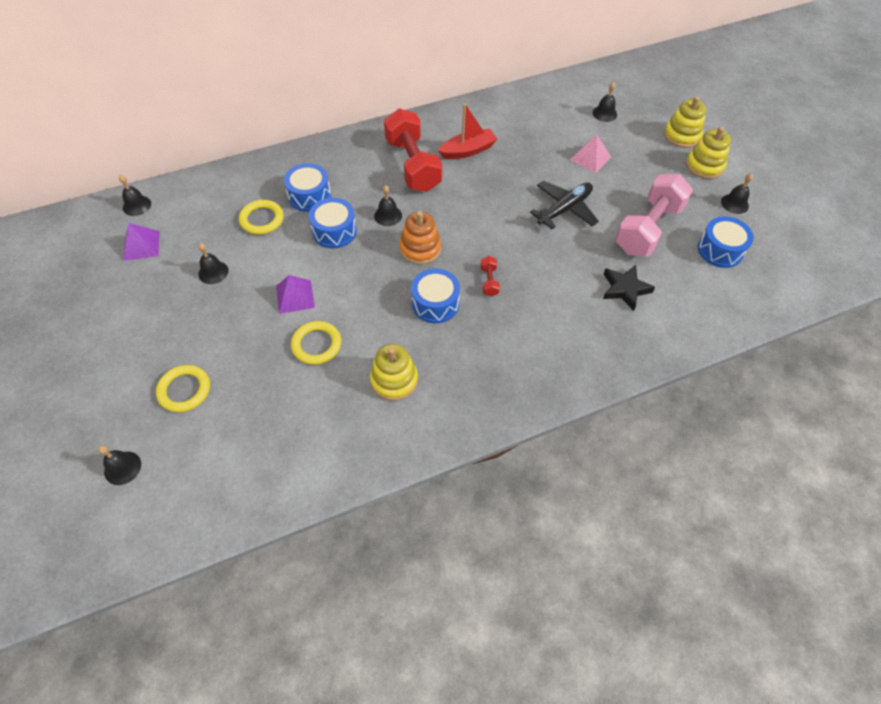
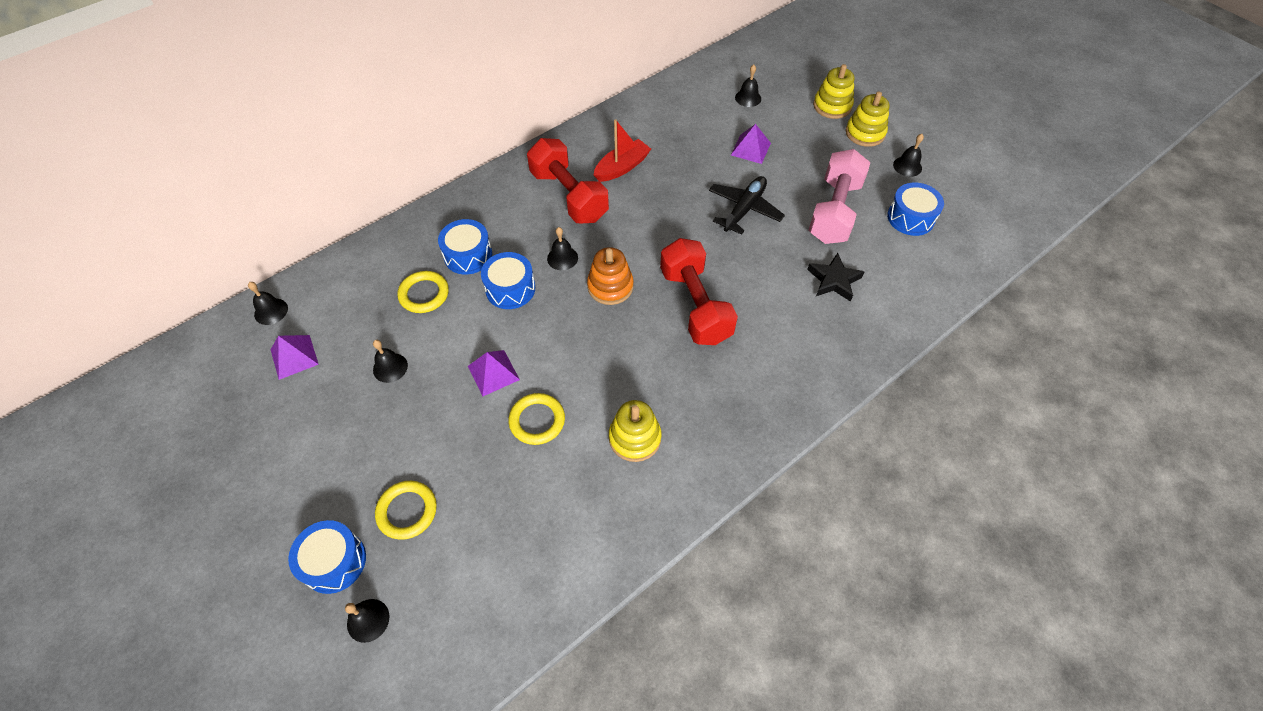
camera: 15 degrees left, 0 degrees up
(435, 303) = (648, 343): blue drum -> blue drum (334, 562)
(489, 281) = (695, 305): red dumbbell -> red dumbbell, size x2.46
(590, 158) = (750, 149): pink pyramid -> purple pyramid

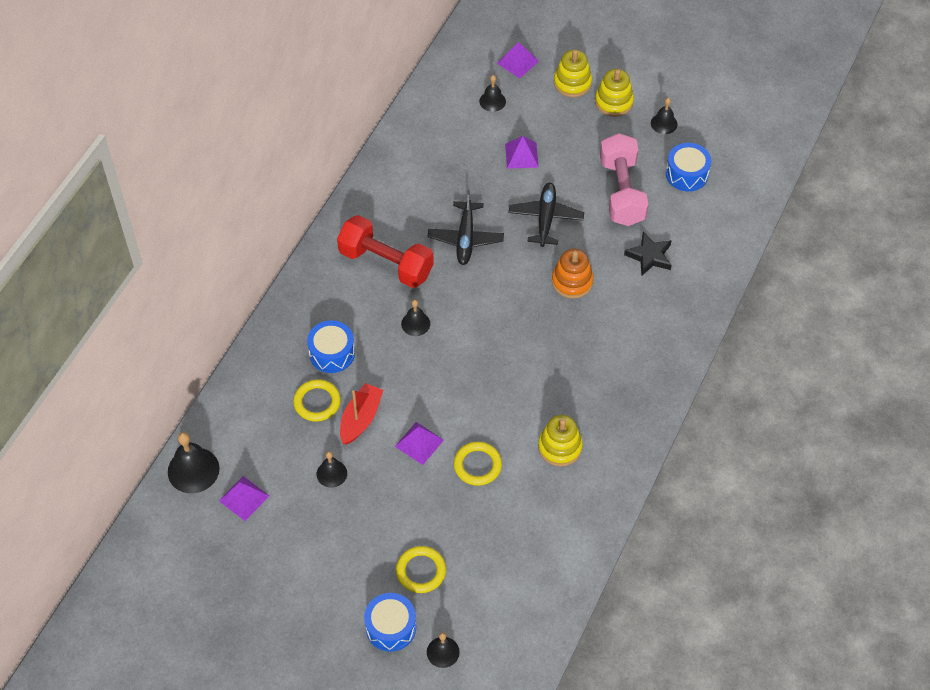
camera: 25 degrees left, 0 degrees up
(271, 311) = (193, 470): black bell -> black bell, size x1.68
(510, 289) = (388, 368): blue drum -> none
(610, 286) = (471, 333): orange stacking toy -> orange stacking toy (572, 281)
(622, 167) = (417, 217): red boat -> red boat (360, 419)
(656, 200) = (465, 238): none -> black plane
(695, 305) = (549, 322): red dumbbell -> none
(789, 75) = (517, 62): none -> purple pyramid

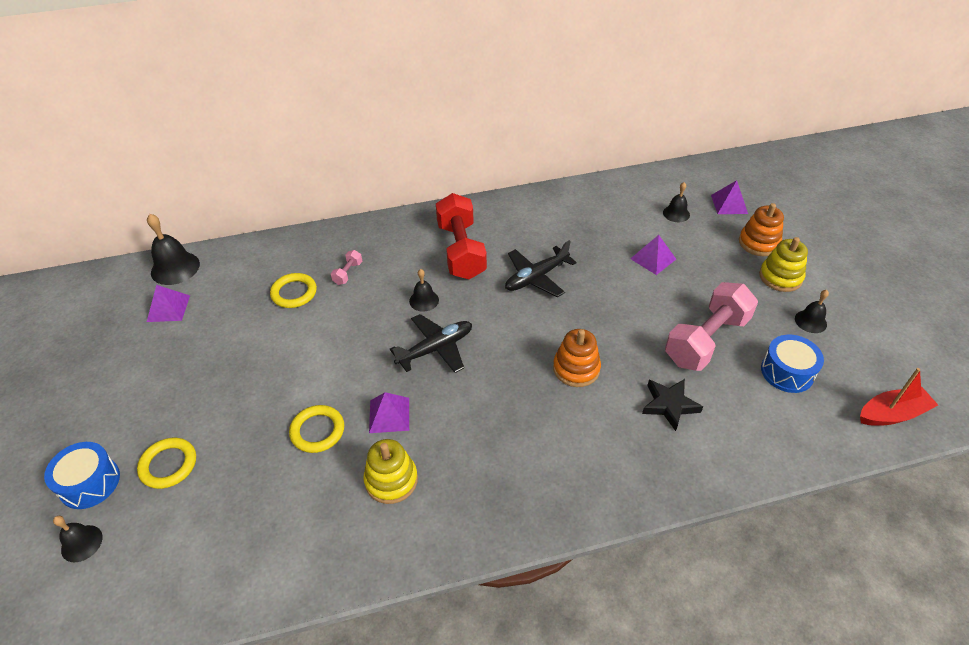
camera: 50 degrees right, 10 degrees down
(331, 473) = (231, 342): black bell -> none
(332, 353) = (348, 273): blue drum -> pink dumbbell
(360, 419) = (300, 326): red boat -> red boat (891, 414)
(419, 443) = (307, 376): purple pyramid -> purple pyramid (389, 415)
(545, 218) = (615, 310): black plane -> black plane (436, 348)
(572, 83) = (758, 243): yellow stacking toy -> orange stacking toy

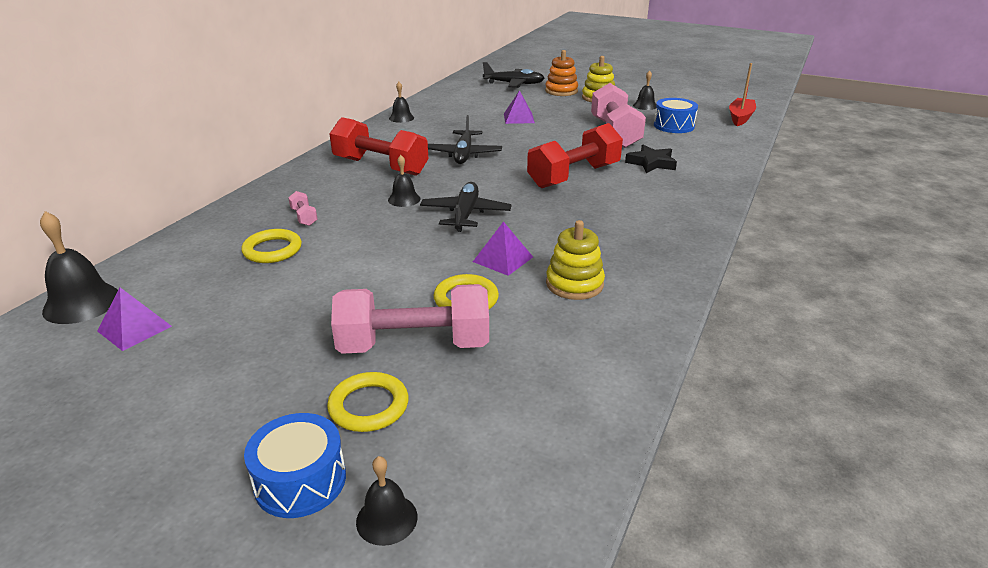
camera: 50 degrees left, 15 degrees down
(243, 442) = (414, 345): none -> pink dumbbell
(576, 368) = (574, 176): orange stacking toy -> red dumbbell
(676, 213) = (492, 97): black bell -> black bell (401, 118)
(729, 204) = (514, 84): purple pyramid -> black plane

